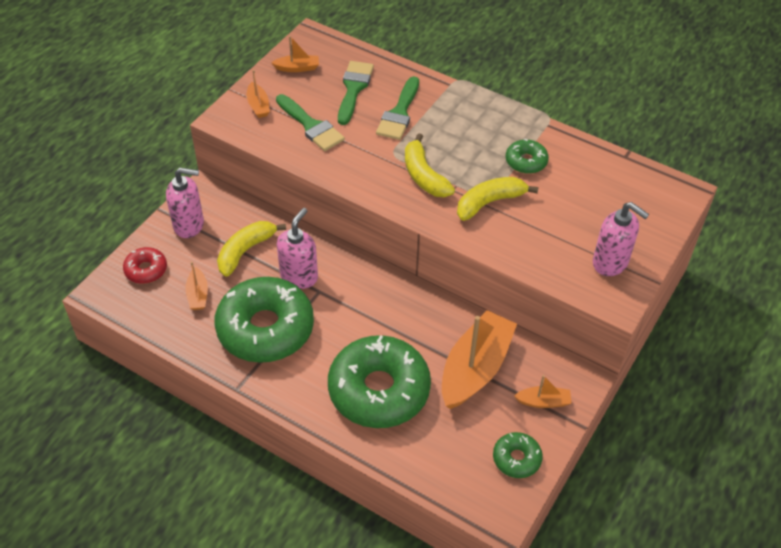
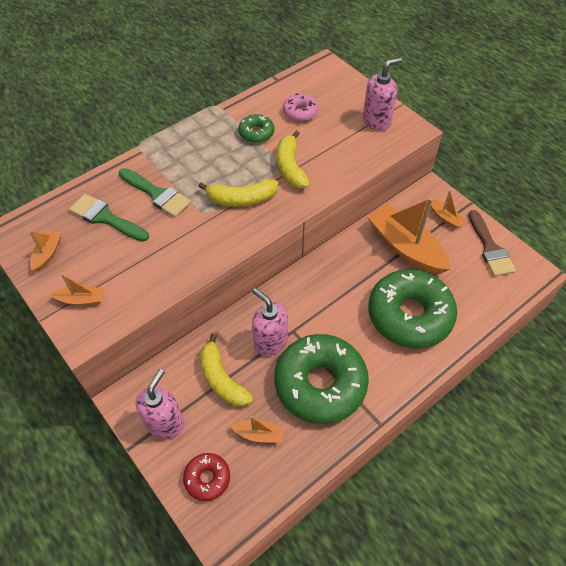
camera: 70 degrees left, 5 degrees up
(311, 126) = (136, 263): green brush -> none
(516, 459) = (490, 248): green donut -> brown brush
(543, 402) = (445, 217): orange boat -> orange boat turned 120 degrees clockwise
(582, 189) = (300, 112): none -> pink donut

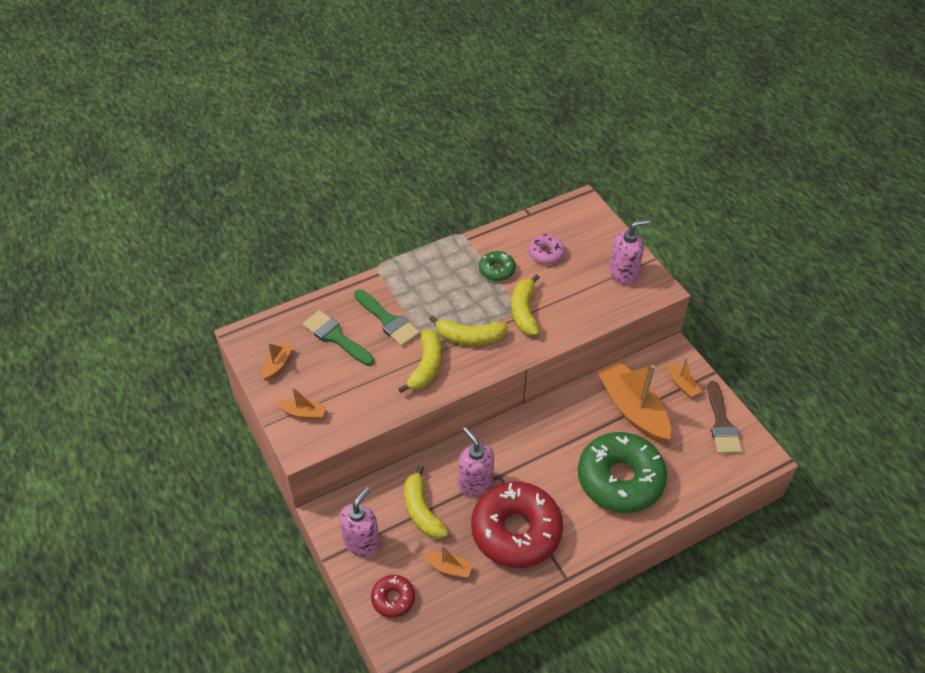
camera: 10 degrees right, 5 degrees down
(203, 233) = (426, 366): none -> yellow banana
(320, 384) = (516, 531): green donut -> red donut

